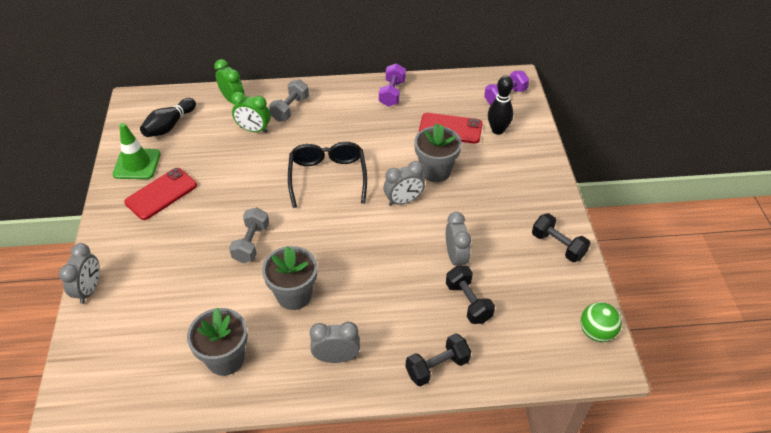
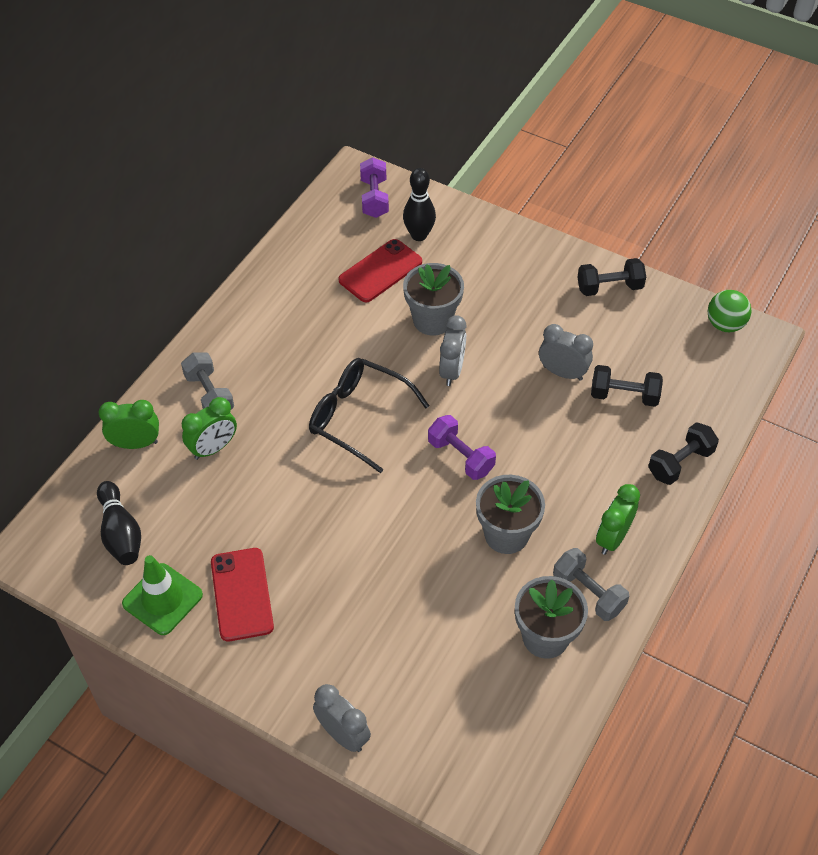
camera: 55 degrees left, 5 degrees up
(251, 243) = (400, 538): grey dumbbell -> grey dumbbell (588, 593)
(336, 357) = (612, 538): grey clock -> green clock
(392, 93) = (276, 287): purple dumbbell -> purple dumbbell (461, 456)
(437, 367) = (680, 463): black dumbbell -> black dumbbell turned 45 degrees clockwise

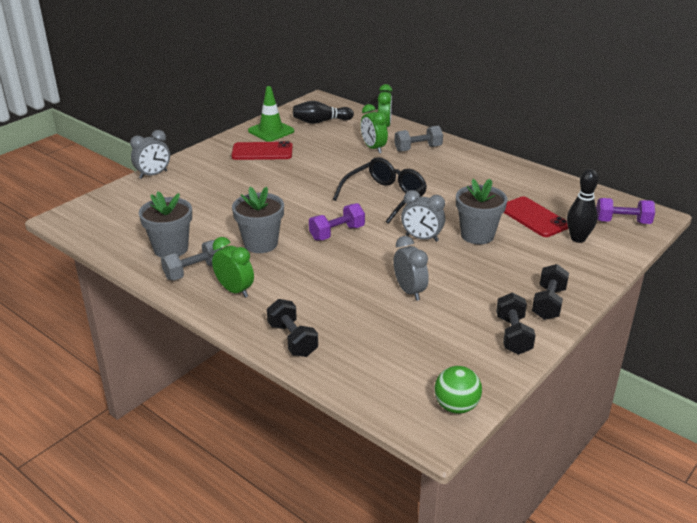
camera: 100 degrees right, 20 degrees down
(562, 373) = (409, 291): grey clock -> grey clock turned 60 degrees counterclockwise
(624, 395) = (376, 321): black dumbbell -> black dumbbell (548, 303)

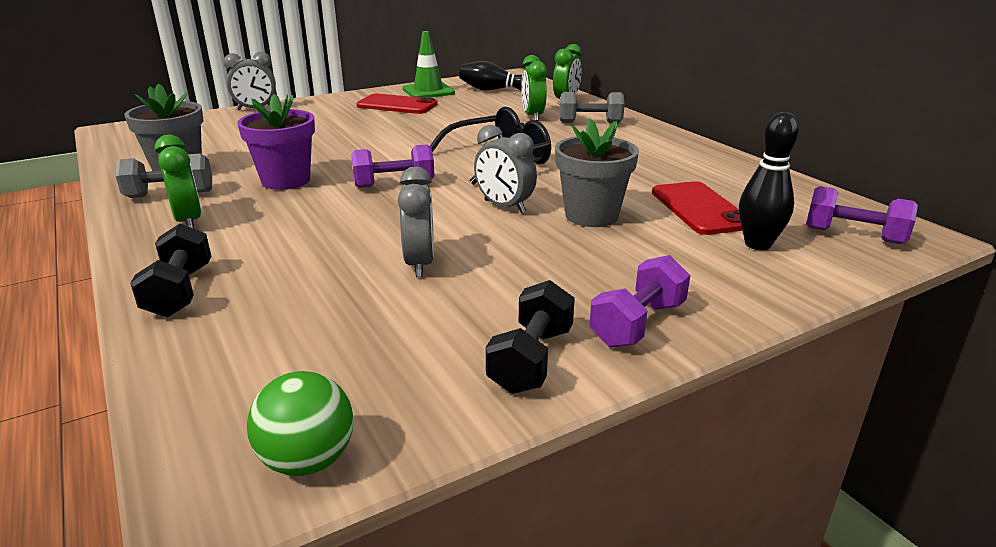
camera: 20 degrees right, 5 degrees down
(260, 244) = (286, 180): grey flower pot -> purple flower pot
(548, 303) = (638, 324): black dumbbell -> purple dumbbell

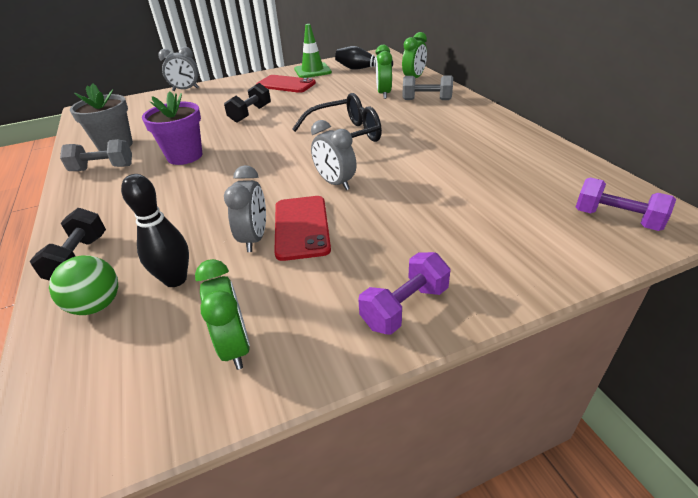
camera: 10 degrees right, 10 degrees up
(188, 221) = (107, 193): green clock -> green clock (235, 346)
(308, 460) = (112, 430): green ball -> green ball (97, 305)
(394, 184) = (260, 160): purple dumbbell -> none
(531, 360) = (309, 340): black dumbbell -> black dumbbell (250, 114)
(591, 215) = (400, 193): grey flower pot -> none
(699, 208) = (490, 188): red phone -> red phone (301, 227)
(757, 244) = (529, 227): black bowling pin -> black bowling pin (175, 279)

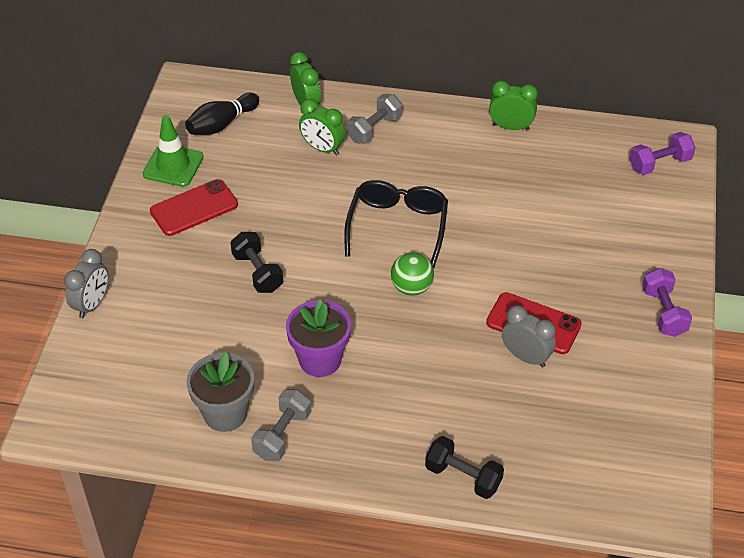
camera: 60 degrees left, 10 degrees up
(97, 305) = (541, 473): green ball -> green ball (411, 287)
(175, 279) = (543, 420): black bowling pin -> none
(235, 346) = (640, 407): green clock -> green clock (510, 127)
(335, 183) = (483, 274): grey clock -> none

